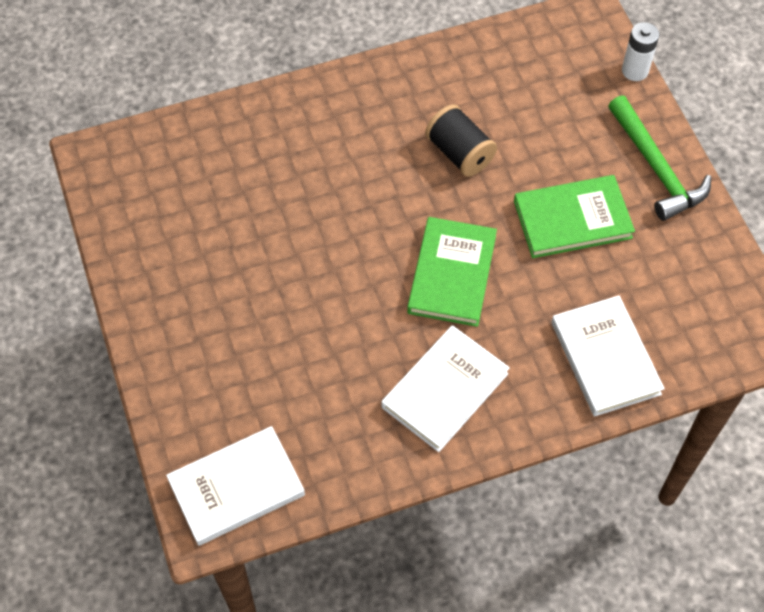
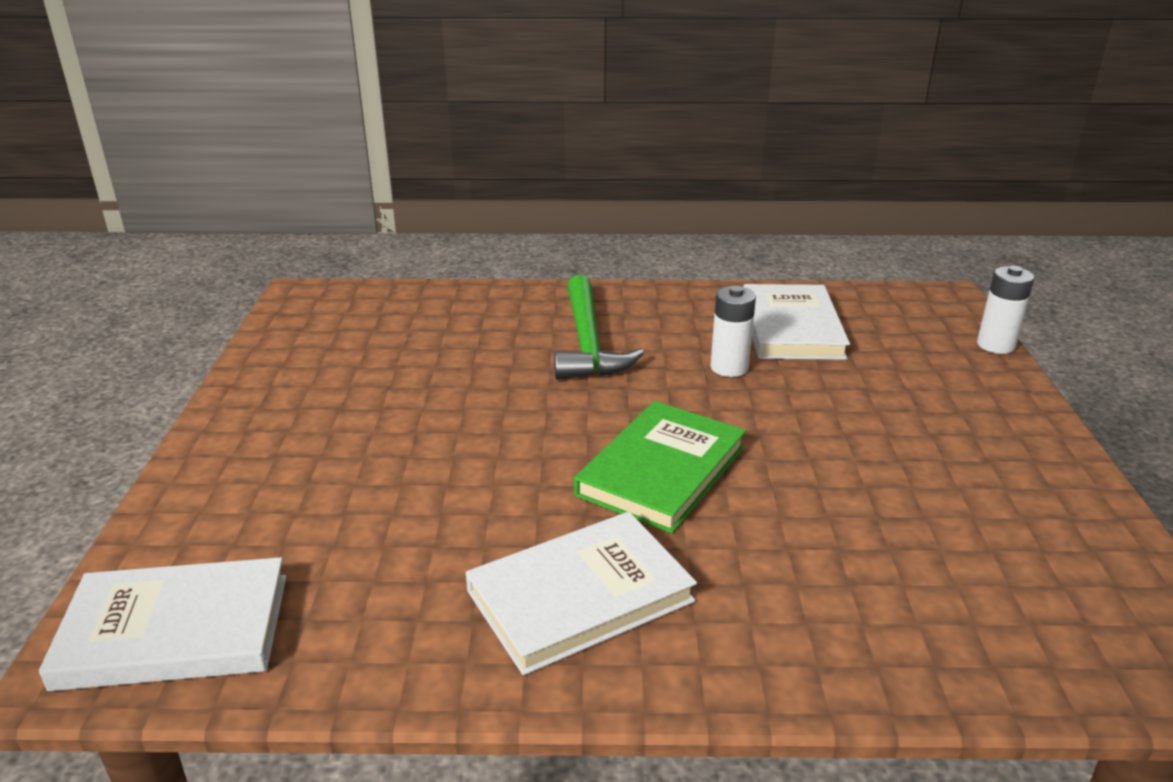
camera: 20 degrees right, 30 degrees down
(460, 153) = (729, 368): black spool -> white battery
(572, 219) = (866, 455): green book -> none
(605, 358) = (874, 624): white book -> white book (791, 327)
(656, 168) = (1011, 431): green hammer -> green hammer (587, 343)

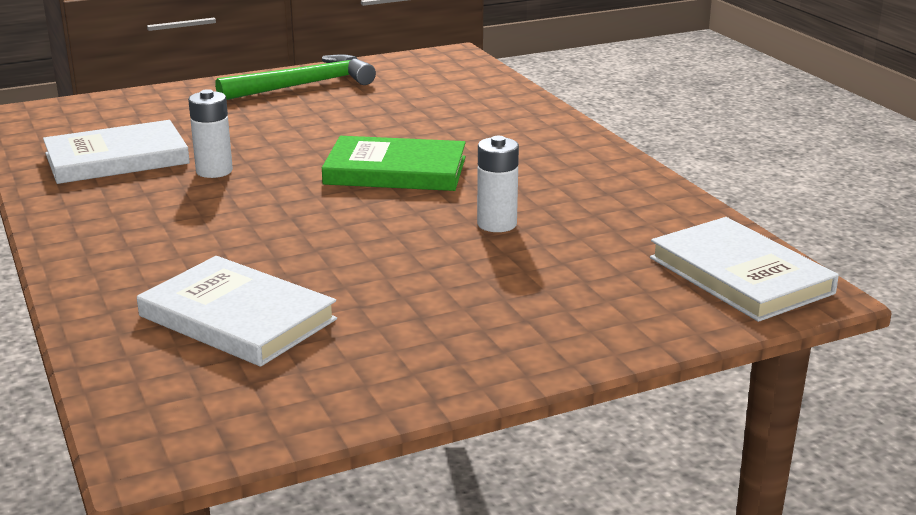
camera: 115 degrees left, 5 degrees down
(580, 596) = (552, 170): white book -> white book (237, 318)
(587, 343) = (199, 233): green hammer -> green hammer (304, 85)
(995, 345) = (116, 95): white battery -> white battery (497, 224)

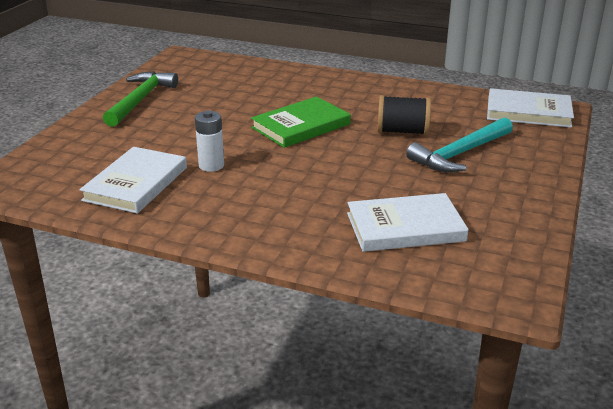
camera: 45 degrees left, 5 degrees up
(497, 224) = (402, 131): white battery -> black spool
(503, 278) = (460, 154): none -> turquoise hammer

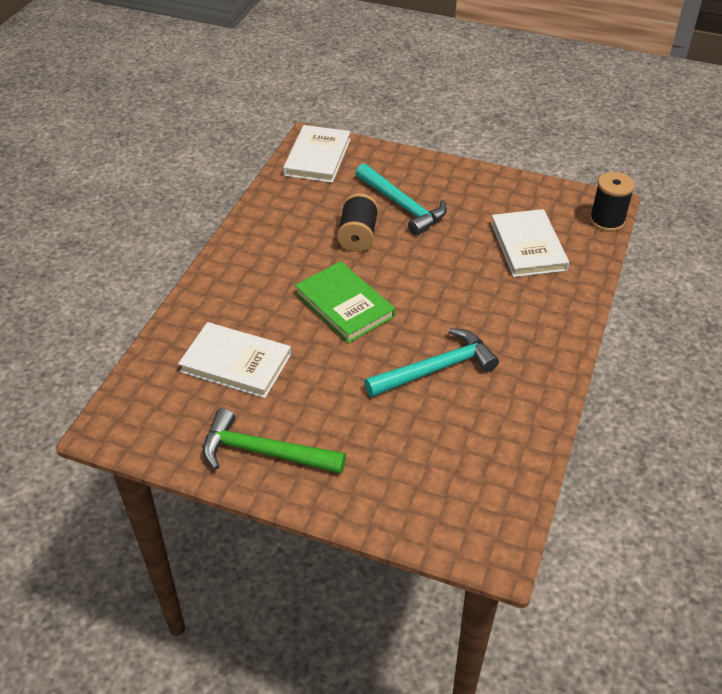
camera: 90 degrees left, 15 degrees up
(136, 184) = (479, 424): white book -> white book (236, 363)
(211, 165) = (436, 369): white battery -> turquoise hammer
(476, 295) = (607, 221): none -> black spool

